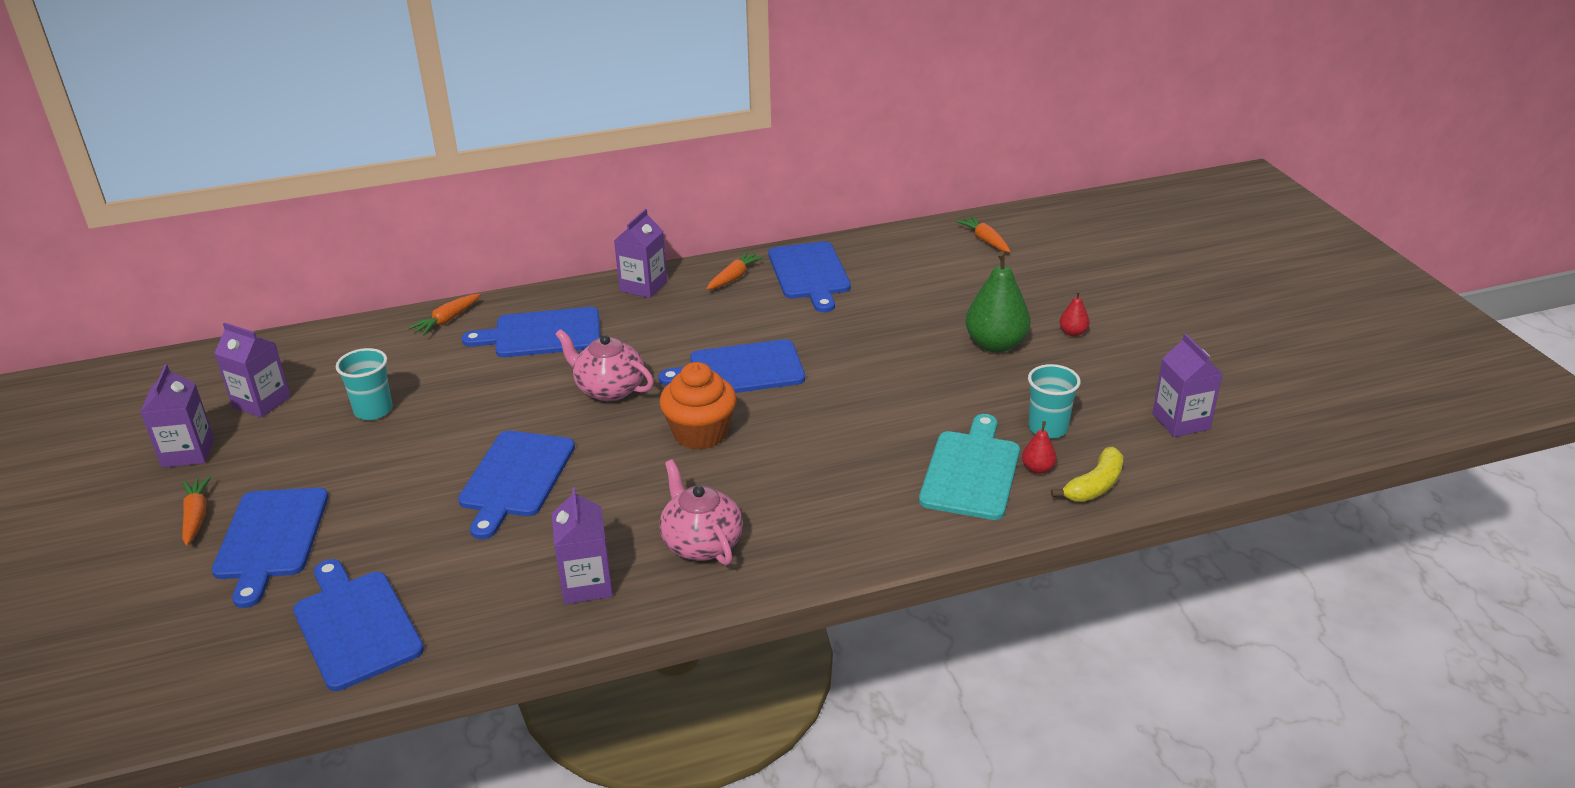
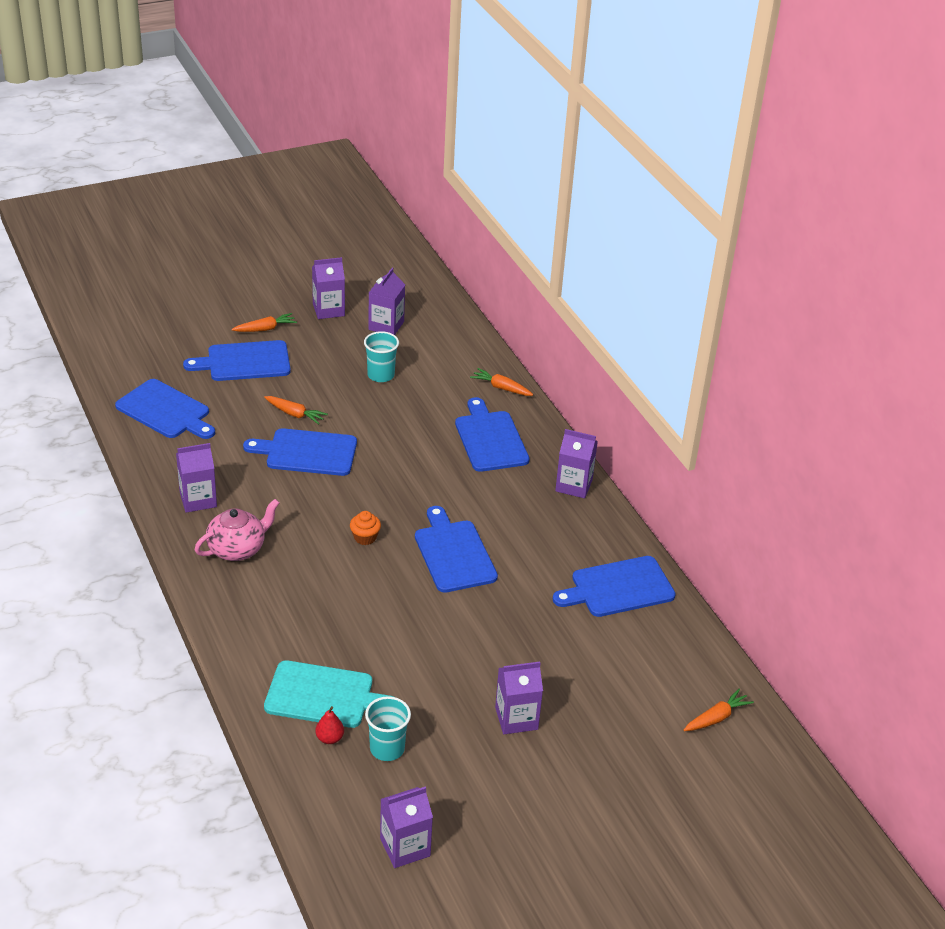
camera: 80 degrees right, 5 degrees up
(355, 626) = (165, 411): blue cutting board -> blue cutting board turned 75 degrees clockwise
(609, 389) = (418, 483): pink teapot -> none
(700, 433) = (365, 537): orange cupcake -> orange cupcake, size x0.53
(734, 277) = (601, 539): orange carrot -> orange carrot (295, 414)
(995, 344) = (516, 718): green pear -> purple carton
(1073, 333) = (546, 778): red pear -> none
(1094, 485) = (308, 774): yellow banana -> none

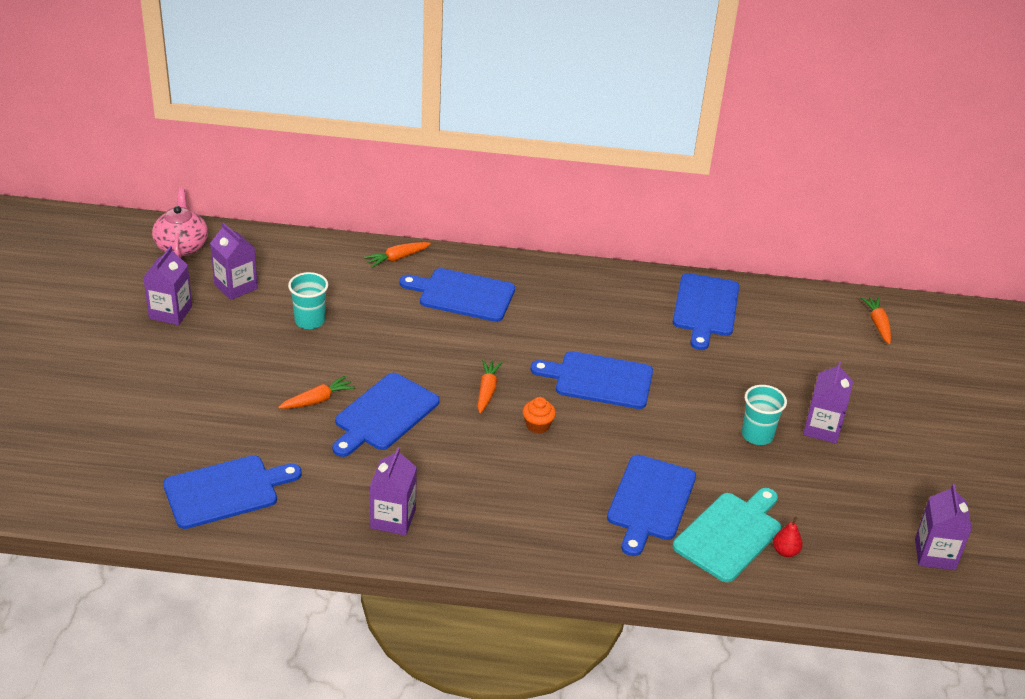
camera: 60 degrees left, 0 degrees up
(237, 549) = (490, 517): pink teapot -> pink teapot (181, 246)
(244, 362) = (198, 402): blue cutting board -> blue cutting board (650, 501)
(265, 329) = (157, 367): orange carrot -> orange carrot (487, 390)
(387, 748) = (817, 519): turquoise cup -> turquoise cup (757, 435)
(574, 485) = (563, 276): purple carton -> none

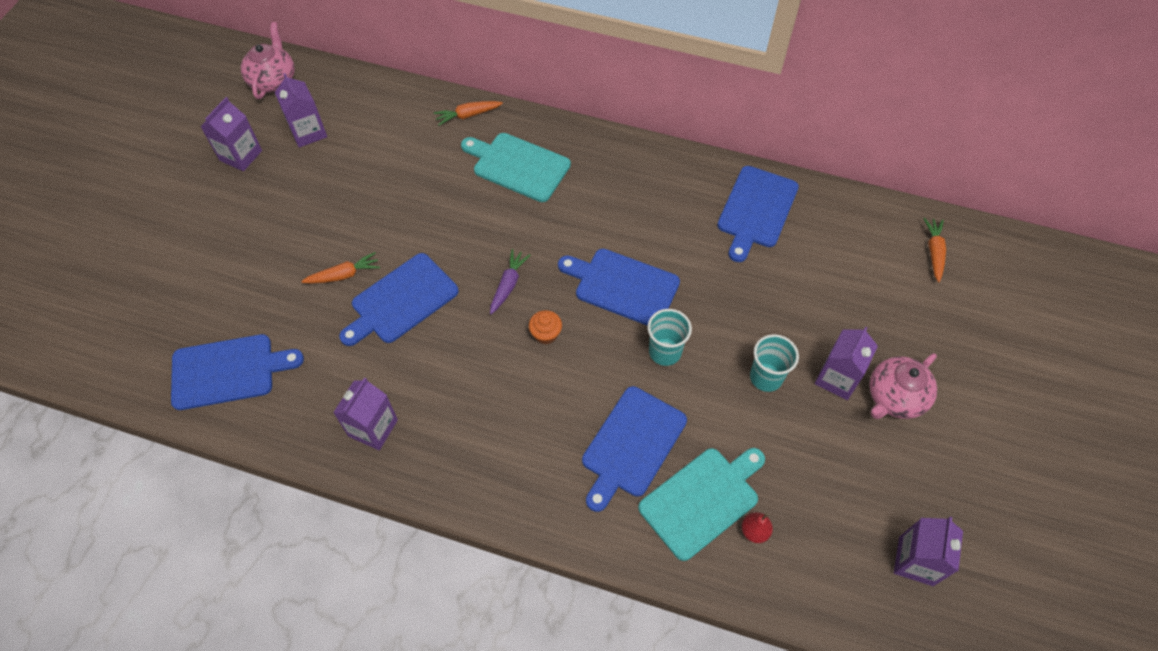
camera: 15 degrees right, 20 degrees up
(309, 321) = (364, 180): turquoise cup -> turquoise cup (665, 352)
(463, 295) = (518, 166): blue cutting board -> turquoise cutting board
(487, 390) = (508, 284): orange carrot -> purple carrot
(878, 437) = (894, 397): none -> pink teapot

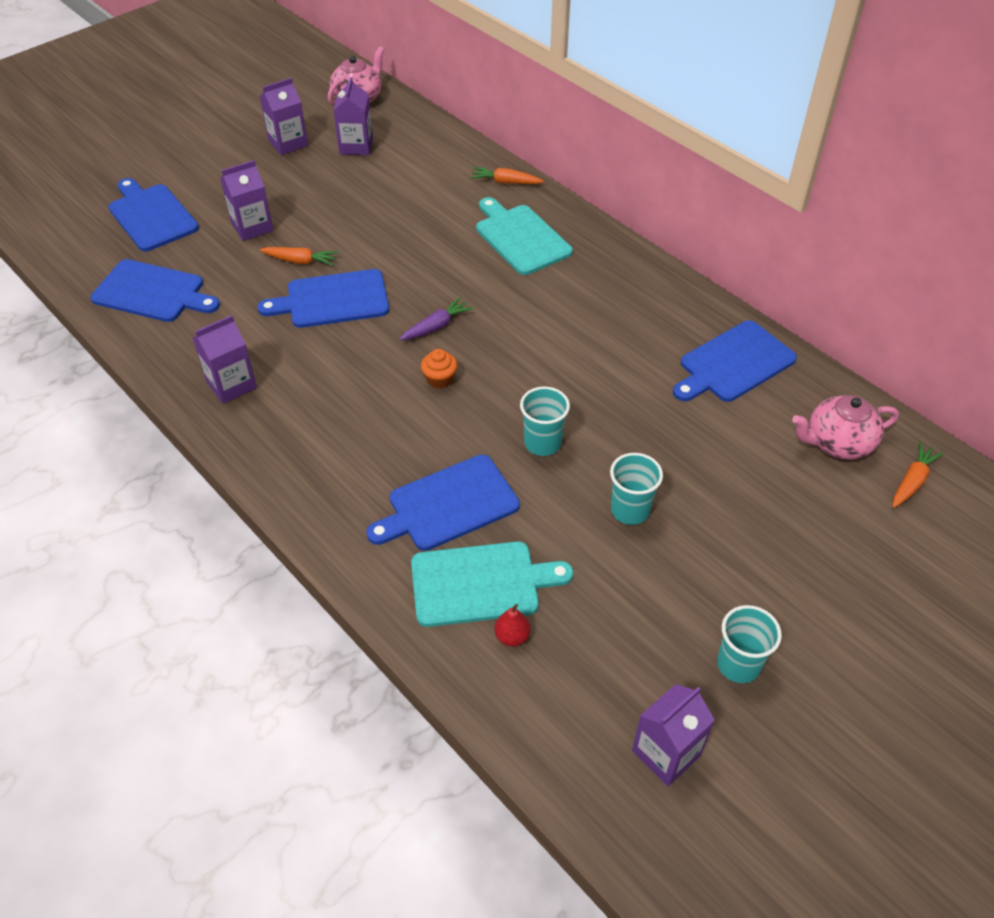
camera: 30 degrees right, 10 degrees down
(623, 286) = (544, 372): blue cutting board -> blue cutting board (151, 216)
(837, 378) = (707, 546): purple carton -> purple carton (252, 227)
(894, 397) = (760, 592): pink teapot -> pink teapot (838, 443)
(917, 463) = (738, 664): none -> turquoise cup

